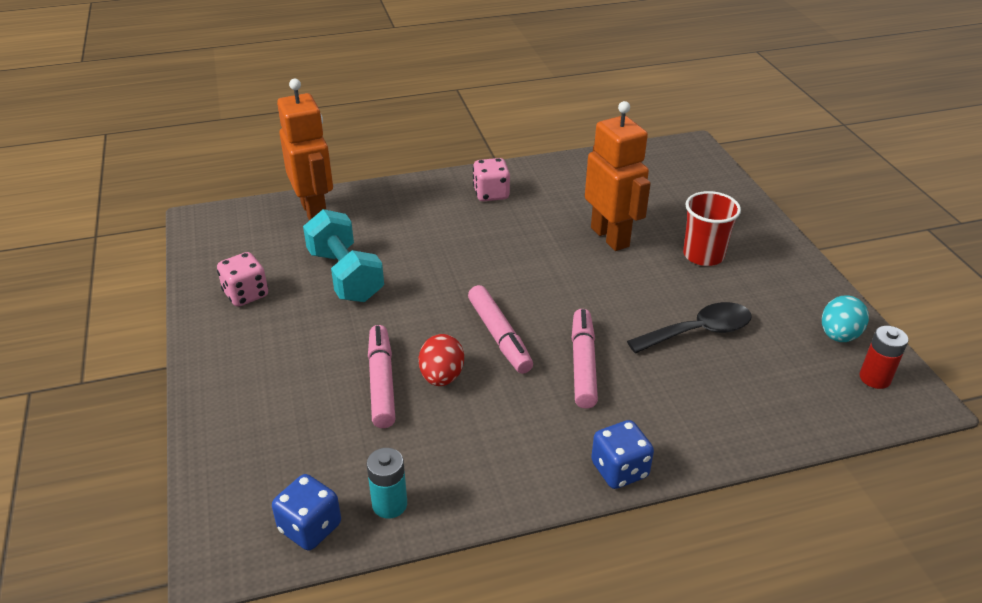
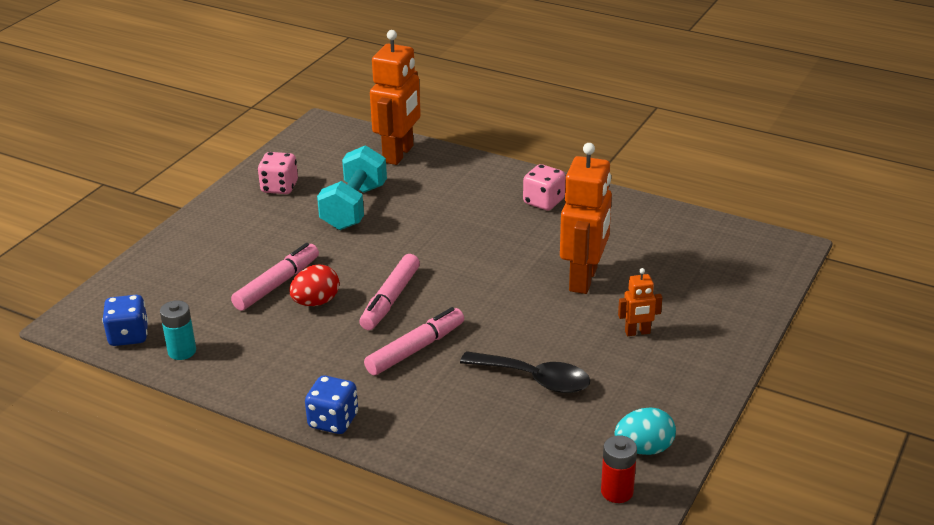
camera: 45 degrees right, 5 degrees down
(703, 255) = (637, 332): red cup -> orange robot

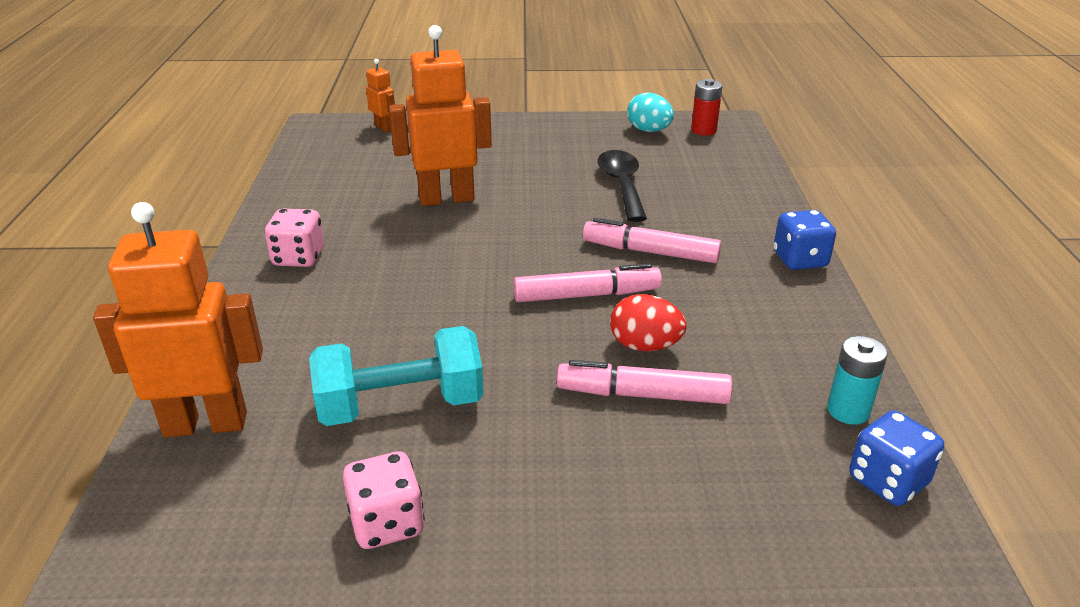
camera: 120 degrees left, 0 degrees up
(637, 332) = (509, 159): orange robot -> orange robot (384, 128)

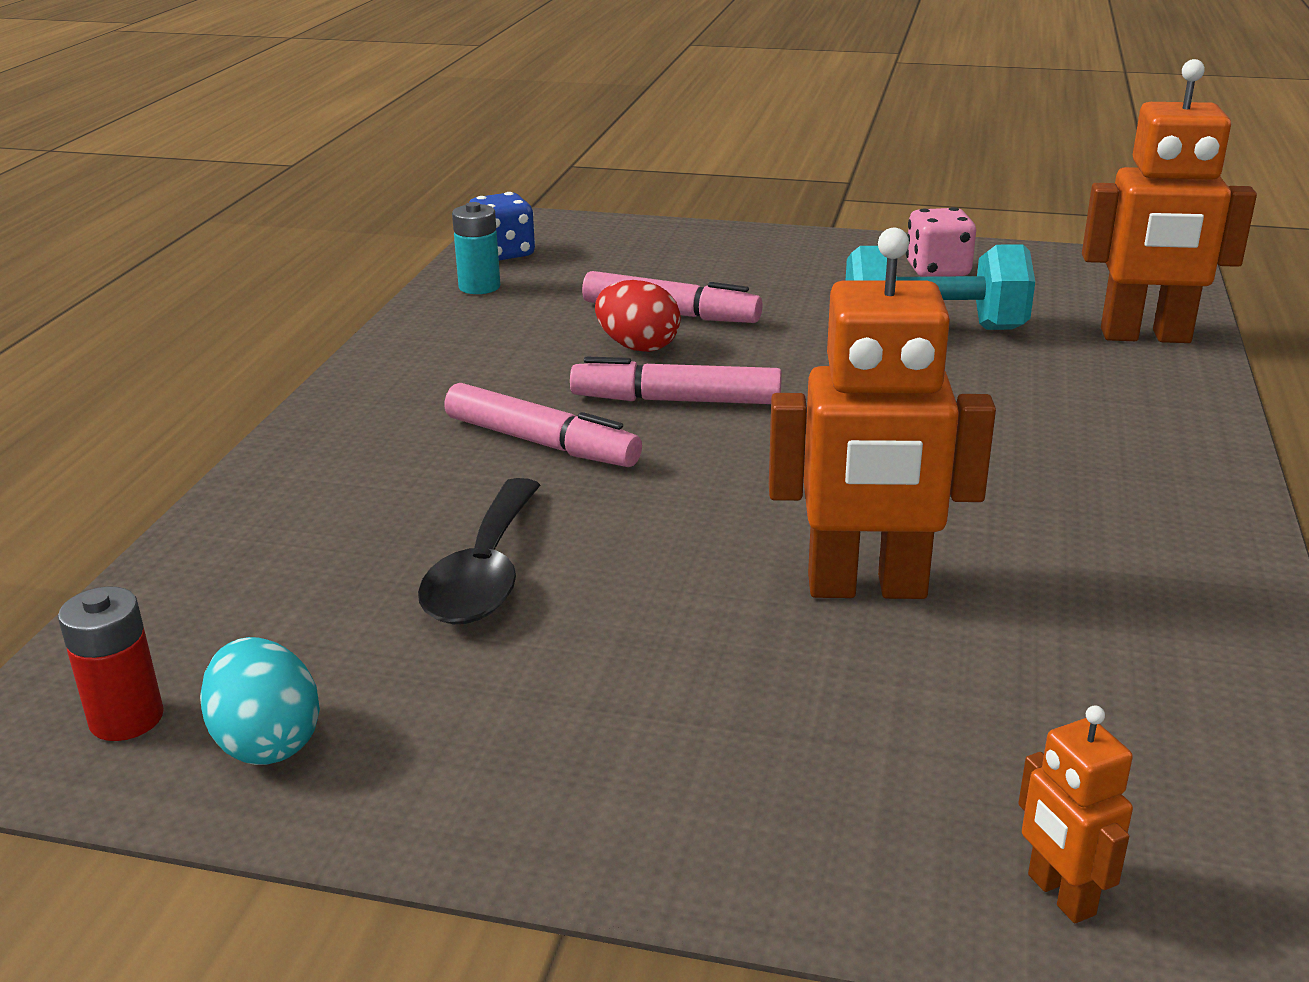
camera: 165 degrees left, 5 degrees down
(298, 258) = (1133, 500): pink dice -> none
(800, 260) = (335, 409): blue dice -> none

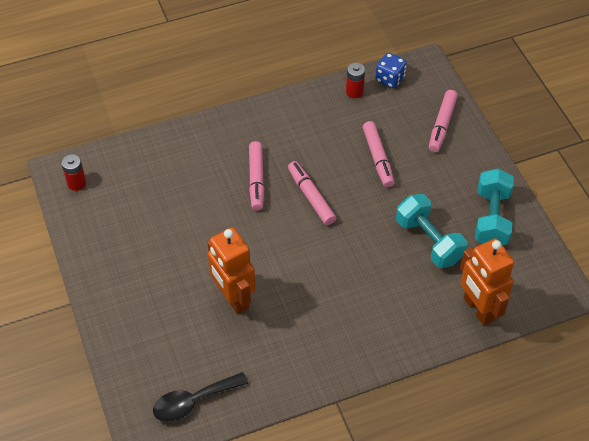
camera: 55 degrees right, 25 degrees up
(267, 742) = (86, 214): turquoise egg -> none
(479, 287) = (354, 92): turquoise battery -> red battery
(484, 573) = (179, 210): black spoon -> black spoon (193, 401)
(638, 347) = (342, 164): red egg -> none
(674, 247) = (442, 125): none -> pink marker
(937, 270) = (491, 218): pink dice -> turquoise dumbbell
(1060, 895) = (134, 386): orange robot -> none

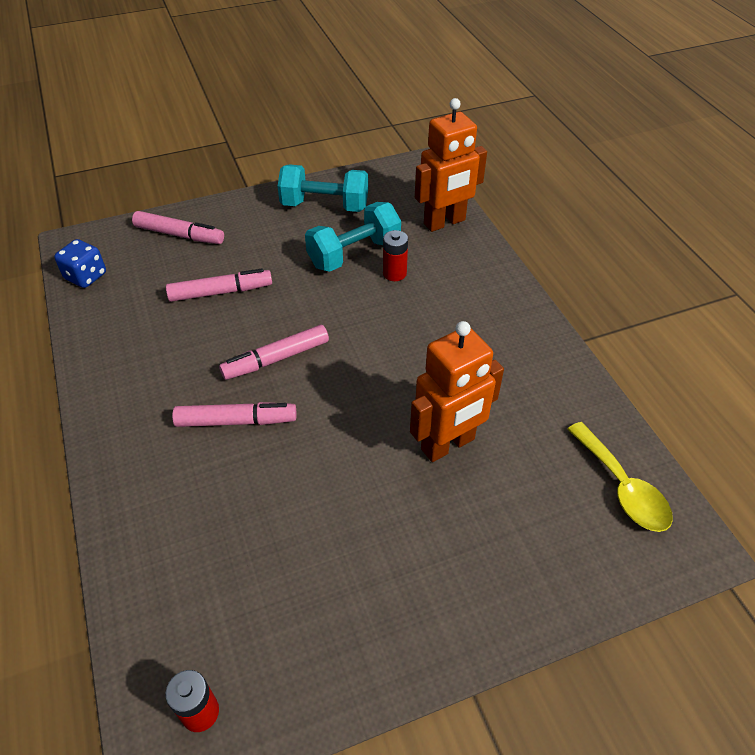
camera: 90 degrees left, 5 degrees down
(193, 401) = (622, 487): black spoon -> yellow spoon
(354, 92) = (97, 311): red battery -> red battery (394, 273)

